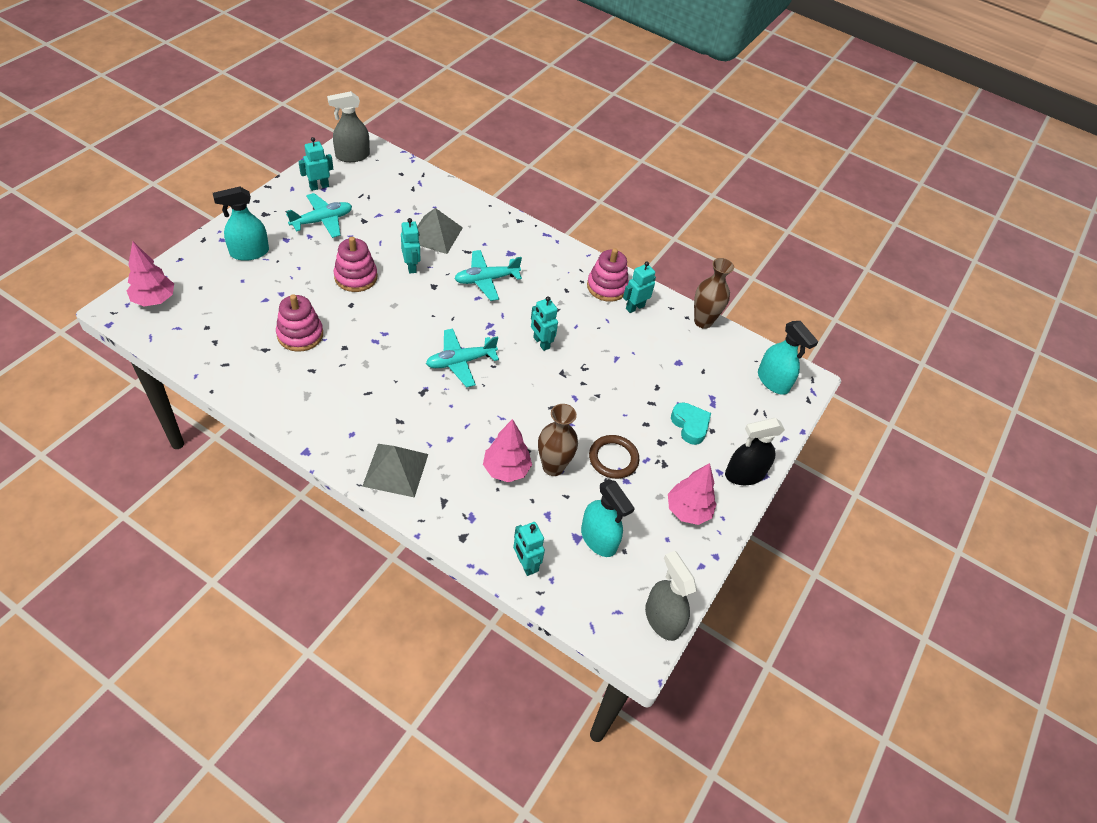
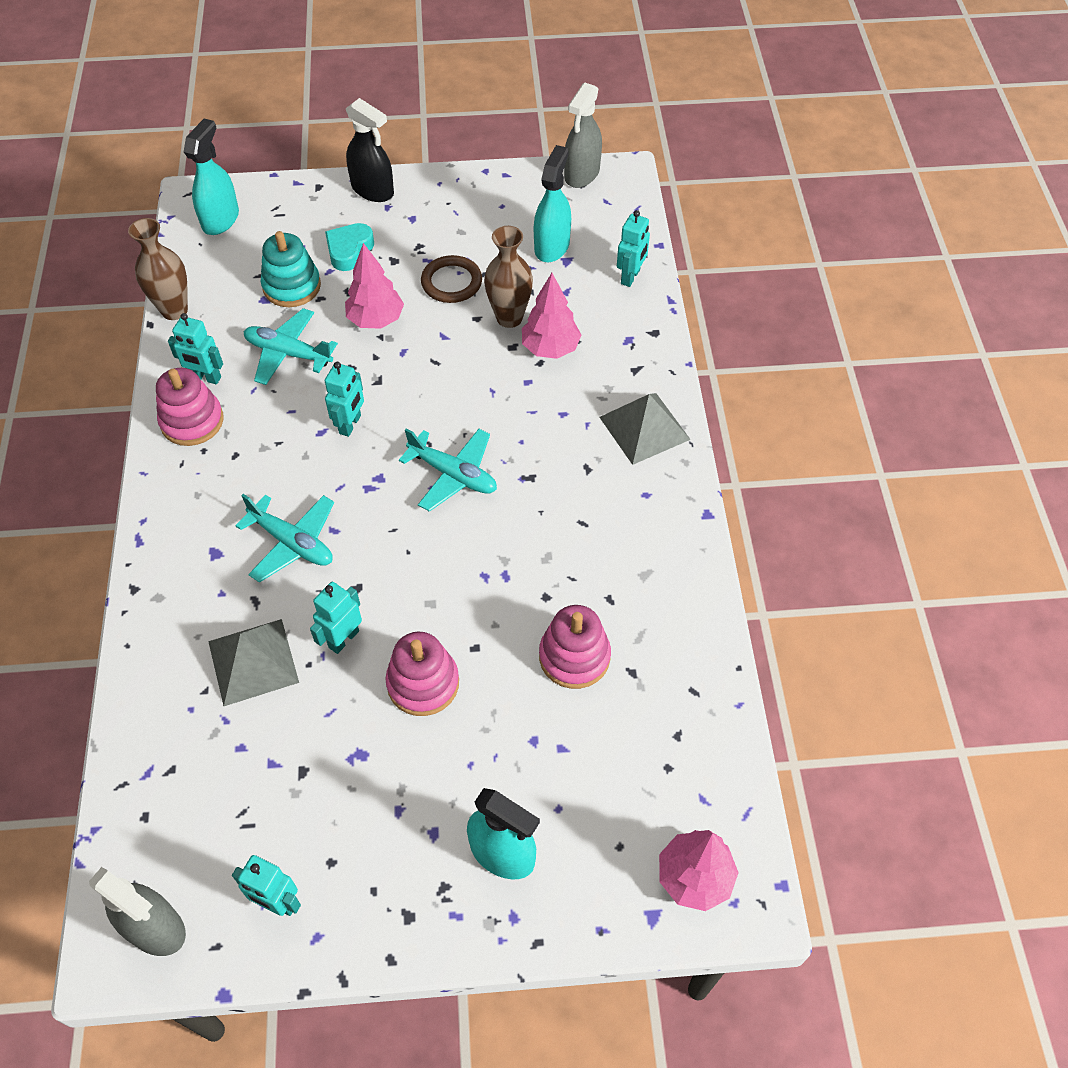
camera: 120 degrees left, 5 degrees up
(322, 221) = (352, 823): turquoise plane -> turquoise plane (288, 353)
(679, 380) = (292, 286): none -> turquoise stacking toy
(687, 511) = (456, 207): pink tree -> pink tree (376, 320)

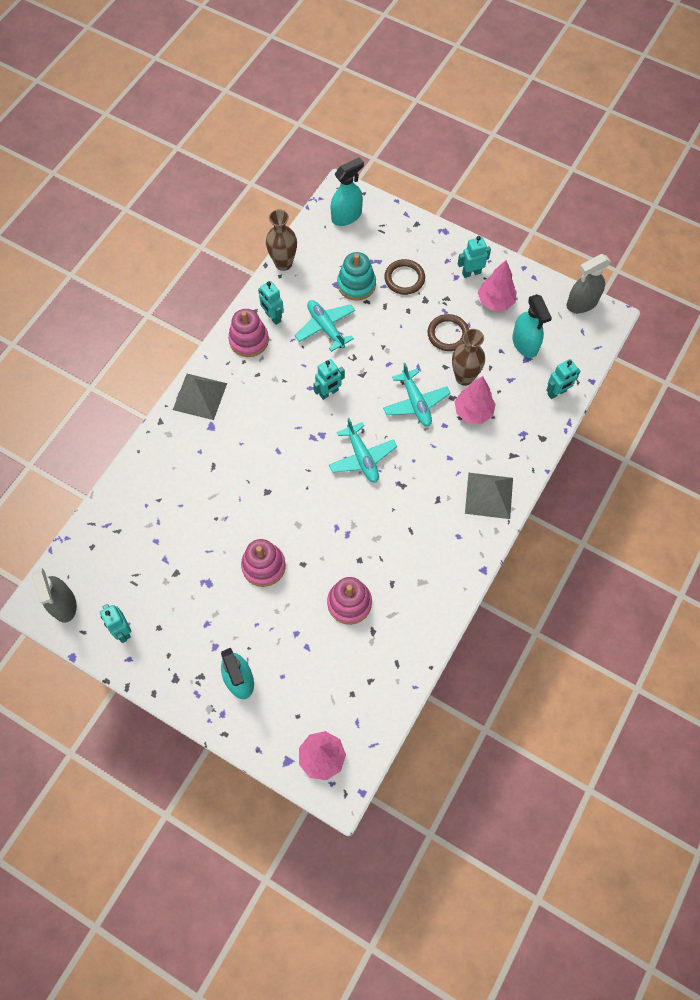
camera: 35 degrees right, 10 degrees up
(253, 662) = (190, 499): grey pyramid -> grey pyramid (199, 396)
(292, 543) = (252, 445): turquoise plane -> turquoise plane (415, 403)
(343, 639) = (241, 516): turquoise robot -> turquoise robot (471, 273)
(349, 250) = (404, 278): turquoise heart -> brown ring
(373, 190) = (446, 244): black spray bottle -> none
(376, 320) = (388, 334): pink tree -> pink tree (495, 302)
(552, 246) = (525, 344): turquoise spray bottle -> turquoise spray bottle turned 105 degrees clockwise

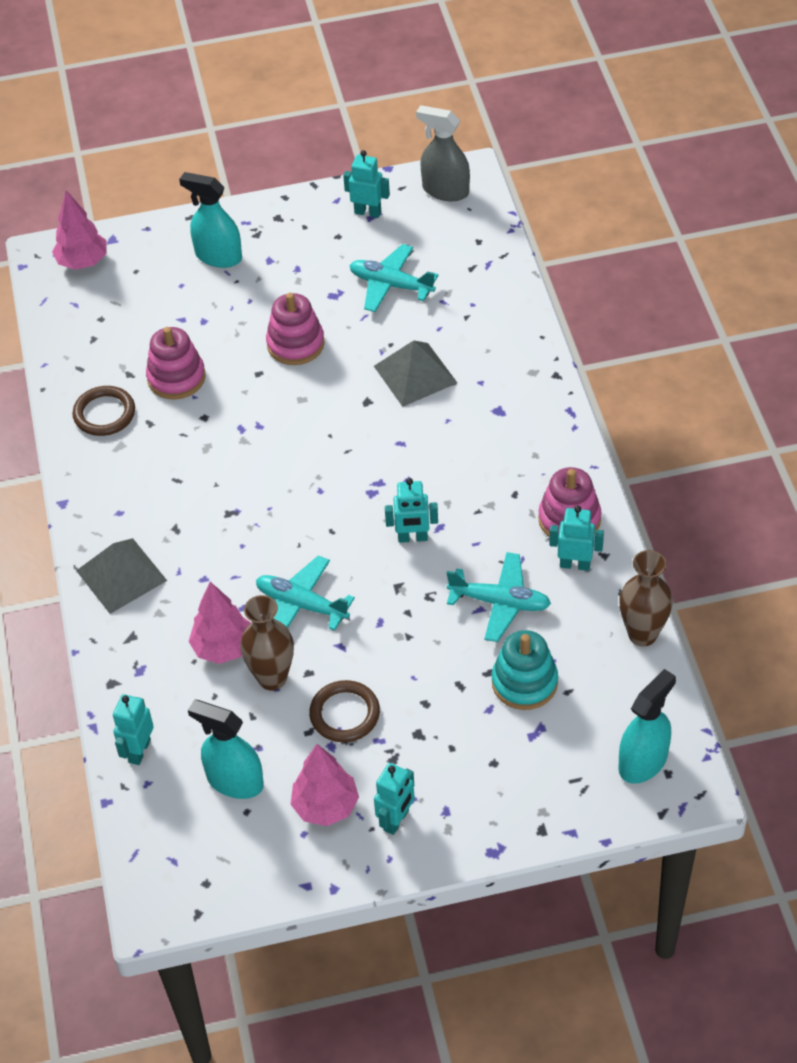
camera: 140 degrees right, 15 degrees down
(199, 396) = (547, 426): grey pyramid -> grey pyramid (415, 374)
(329, 393) = (413, 538): turquoise robot -> turquoise robot turned 105 degrees counterclockwise
(346, 216) = (643, 761): turquoise spray bottle -> turquoise spray bottle turned 150 degrees counterclockwise
(362, 457) = (302, 505): turquoise plane -> turquoise plane (391, 285)
(404, 278) = (474, 739): brown ring -> brown ring (104, 414)
(582, 303) = (207, 901): grey spray bottle -> none

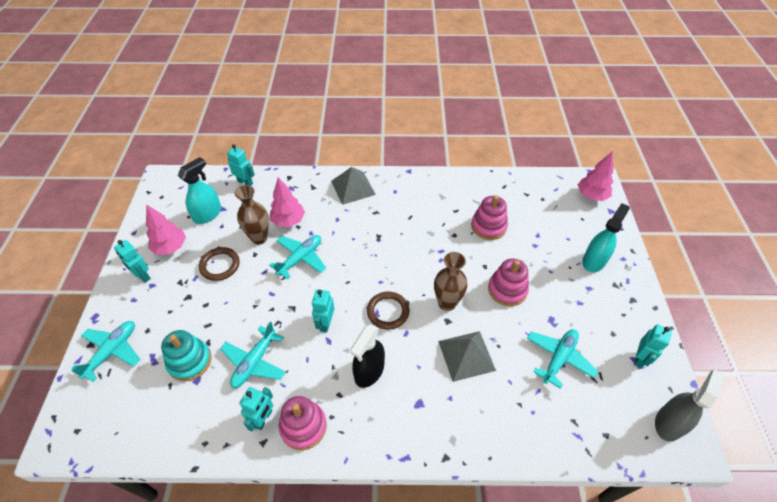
camera: 100 degrees right, 0 degrees up
(104, 414) = (467, 193): brown ring -> brown ring (388, 311)
(471, 470) = (369, 371): none -> black spray bottle
(543, 792) = (112, 351): none -> turquoise plane
(642, 634) = (185, 449): brown vase -> brown vase (447, 303)
(643, 761) = (94, 417): turquoise spray bottle -> none

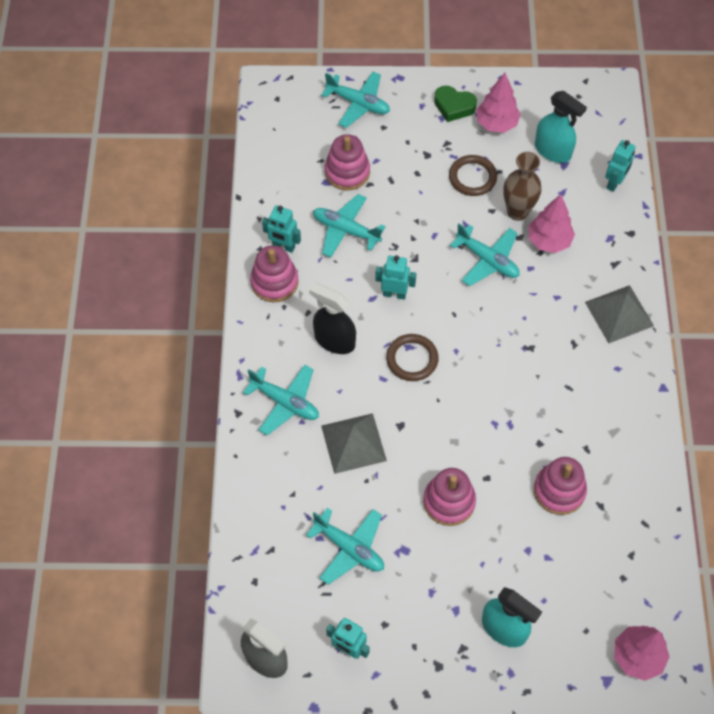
camera: 90 degrees right, 10 degrees up
(143, 276) = (454, 106): turquoise robot -> green heart
(190, 361) = (347, 172): turquoise stacking toy -> pink stacking toy
(432, 413) = (285, 402): none -> turquoise plane
(447, 303) = (426, 426): brown vase -> none

